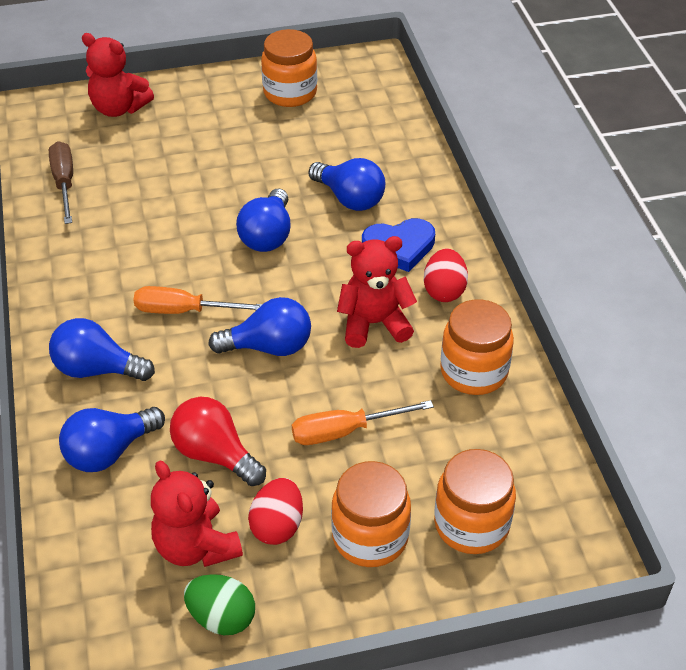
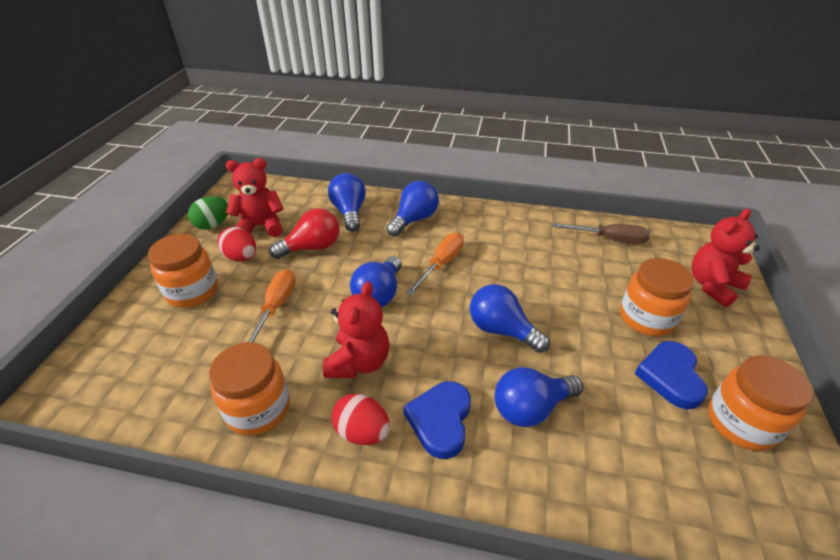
camera: 115 degrees right, 5 degrees down
(263, 128) = (670, 377): none -> blue heart
(471, 524) = (145, 343): orange jar -> orange jar (646, 318)

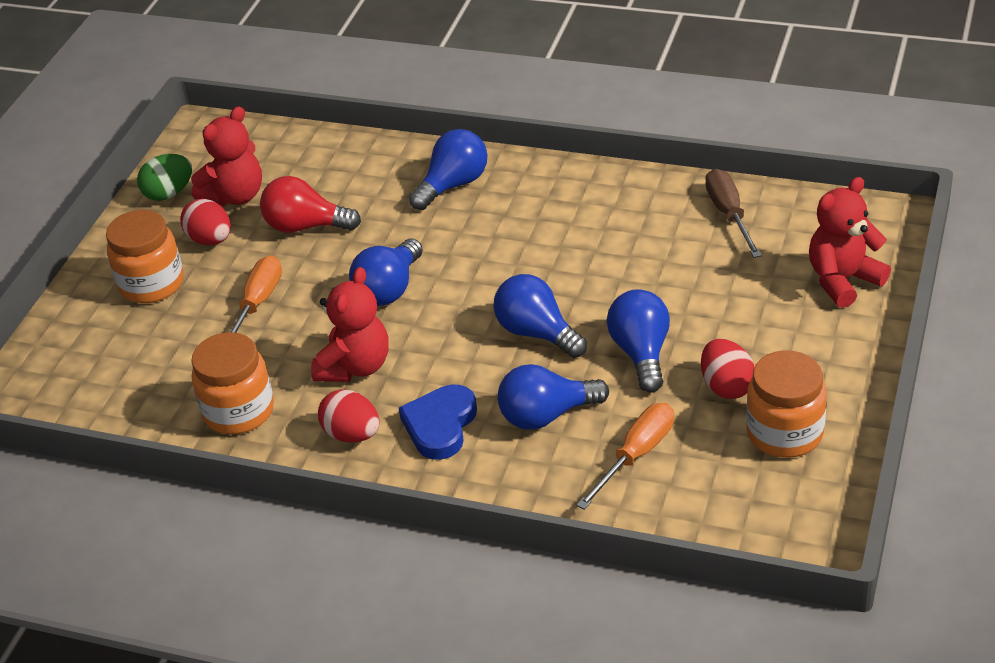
camera: 10 degrees right, 0 degrees up
(261, 226) = (235, 196): red teddy bear -> red teddy bear turned 135 degrees clockwise
(312, 247) = (305, 226): red light bulb -> red light bulb turned 150 degrees counterclockwise
(349, 212) = (361, 174): blue light bulb -> blue light bulb (641, 353)
(441, 264) = (479, 249): orange screwdriver -> orange screwdriver (636, 455)
(609, 239) = (729, 214): brown screwdriver -> brown screwdriver turned 120 degrees counterclockwise
(646, 318) = (730, 320): orange jar -> none
(670, 377) = (726, 386): blue heart -> red egg

